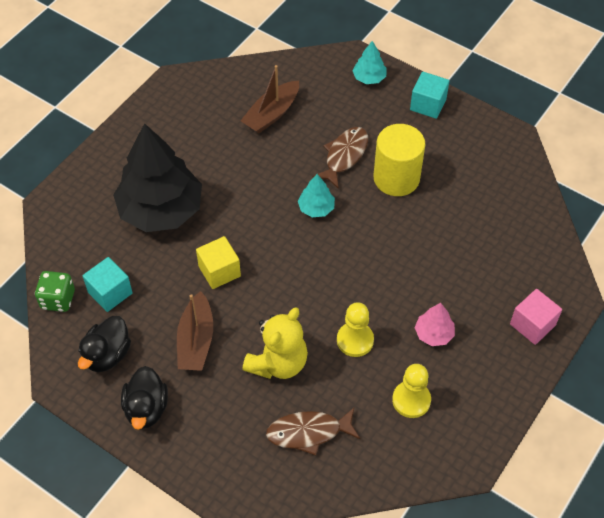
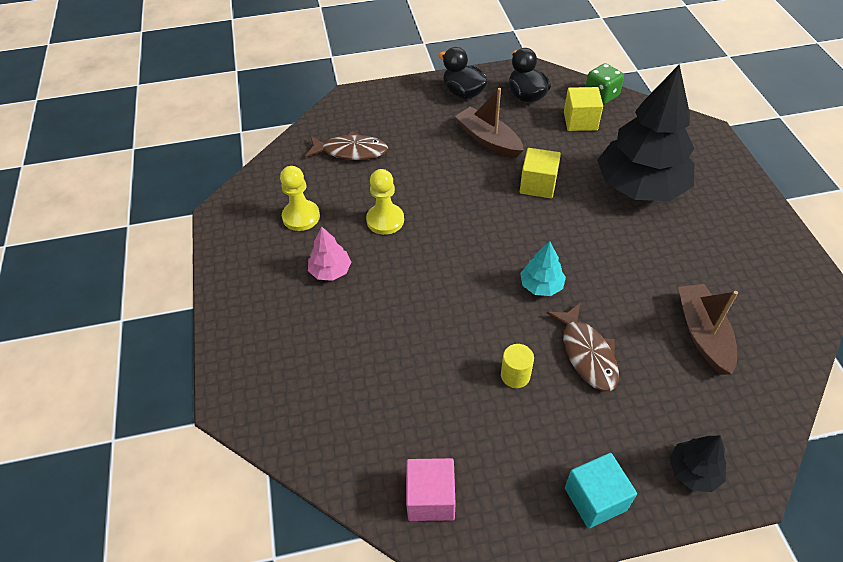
camera: 135 degrees right, 5 degrees down
(110, 293) = (580, 121): turquoise cube -> yellow cube
(278, 363) = (420, 168): yellow teddy bear -> none
(309, 432) = (350, 151): brown fish -> brown fish turned 60 degrees clockwise
(369, 78) = (693, 471): turquoise tree -> black tree
(396, 178) = (515, 375): yellow cylinder -> yellow cylinder, size x0.47
(532, 325) = (252, 345): pink cube -> pink cube (431, 498)

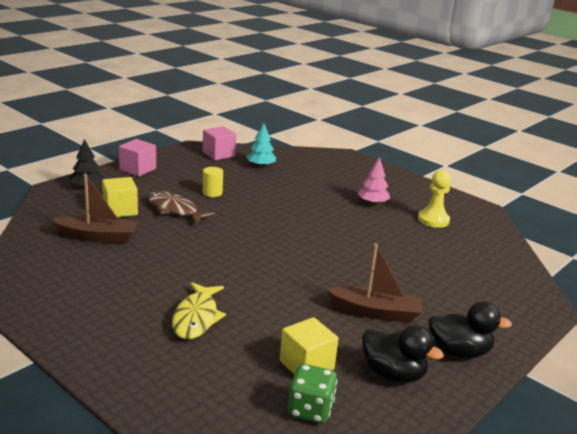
camera: 140 degrees right, 25 degrees down
(350, 151) = (470, 265): brown fish -> none
(385, 220) = (377, 233): yellow pawn -> none
(538, 185) = (291, 289): yellow cube -> yellow cube (120, 210)
(541, 286) = (230, 231): turquoise tree -> turquoise tree (261, 165)
(595, 499) = (138, 169): turquoise cube -> pink cube
(640, 186) = (196, 317): black tree -> yellow fish
(703, 334) = (97, 237): brown boat -> brown boat turned 45 degrees counterclockwise

